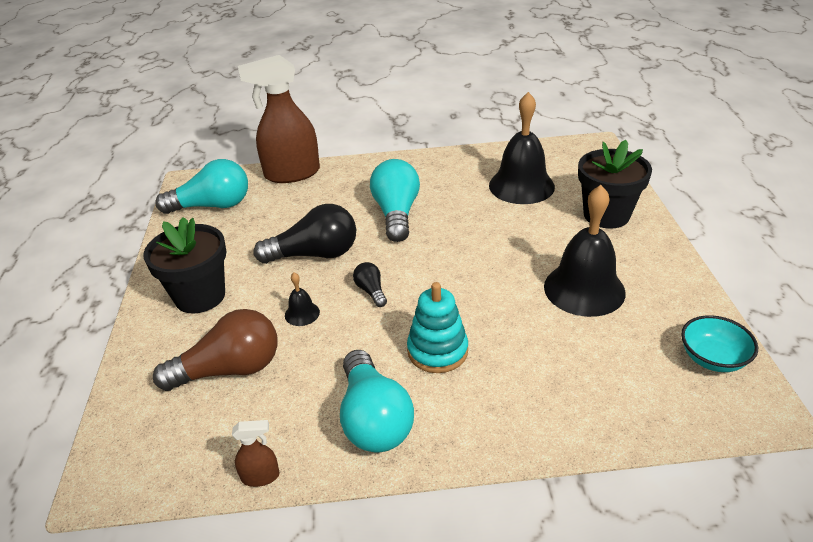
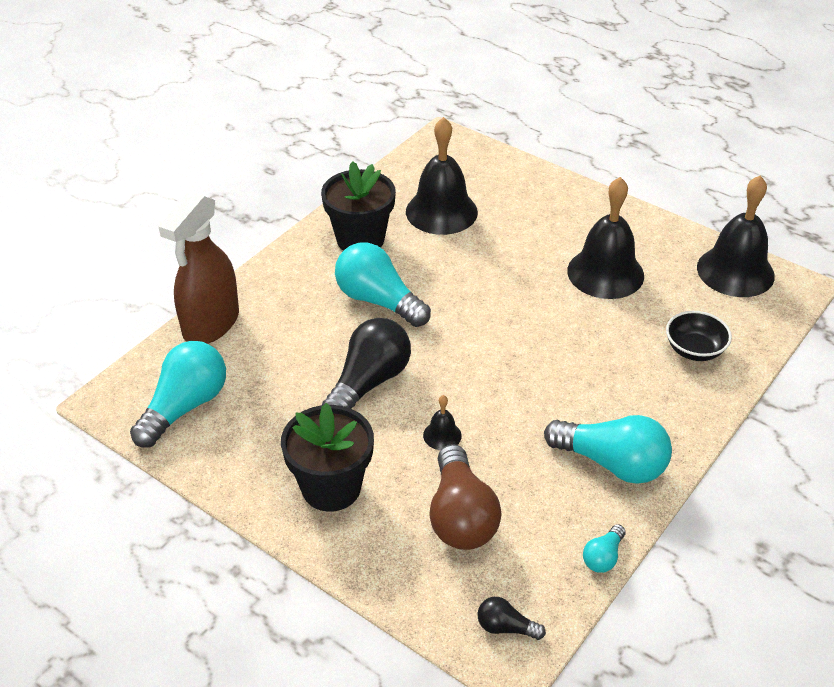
camera: 50 degrees left, 5 degrees up
(230, 369) = (461, 516): brown light bulb -> brown light bulb turned 150 degrees clockwise
(261, 476) = (603, 557): brown spray bottle -> turquoise light bulb
(371, 291) = (465, 379): black light bulb -> black light bulb (505, 627)
(437, 351) = (580, 387): turquoise stacking toy -> none
(574, 391) = (694, 350): none -> black bowl
(606, 215) = (539, 201): black flower pot -> black flower pot (360, 239)
(712, 358) = (735, 271): turquoise bowl -> black bell

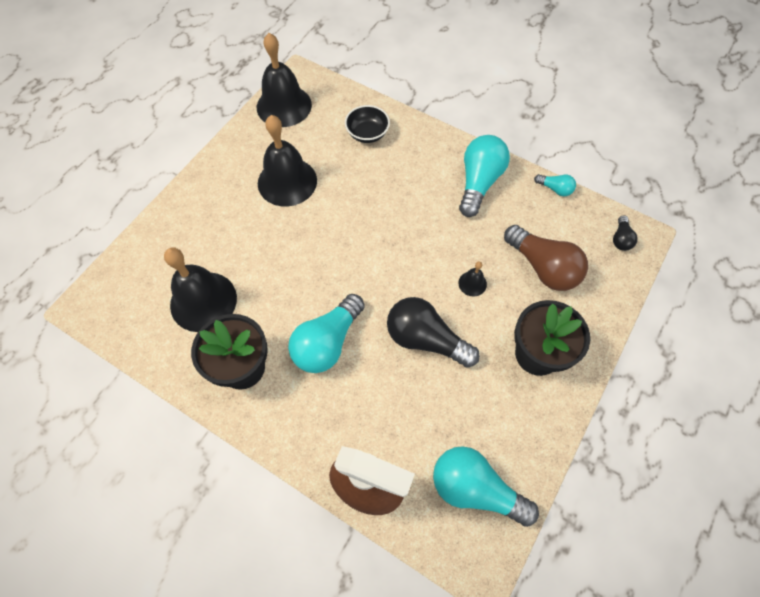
camera: 95 degrees left, 20 degrees up
(461, 516) = (543, 267): brown light bulb -> brown light bulb turned 60 degrees clockwise

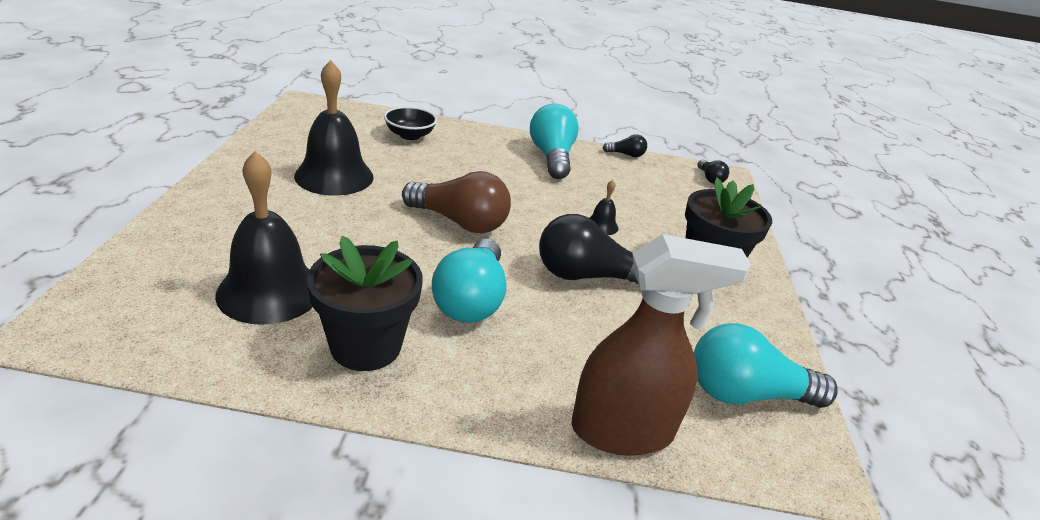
camera: 30 degrees left, 30 degrees down
(284, 106) = (297, 123): black bell -> none
(543, 267) = (660, 205): brown light bulb -> brown light bulb (460, 222)
(555, 189) = (626, 155): turquoise light bulb -> black light bulb

